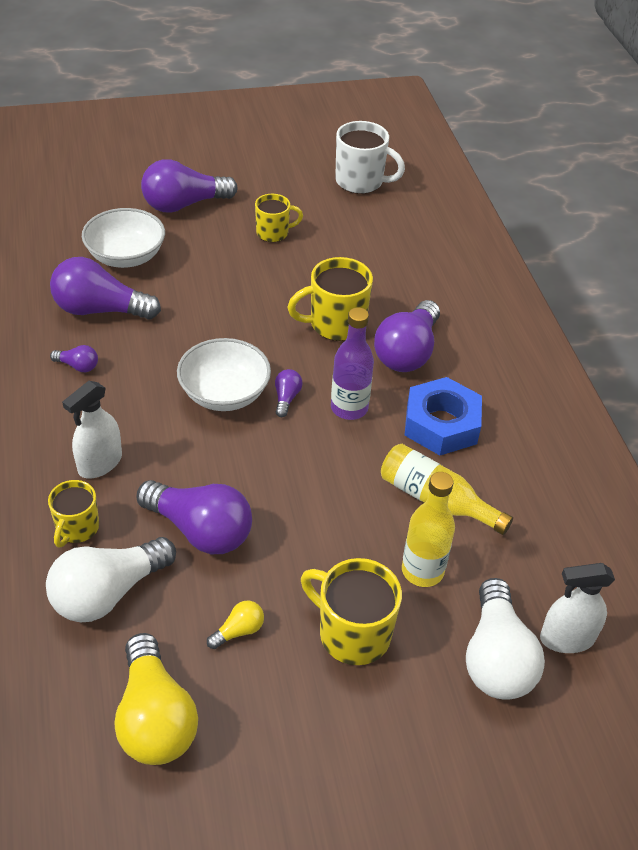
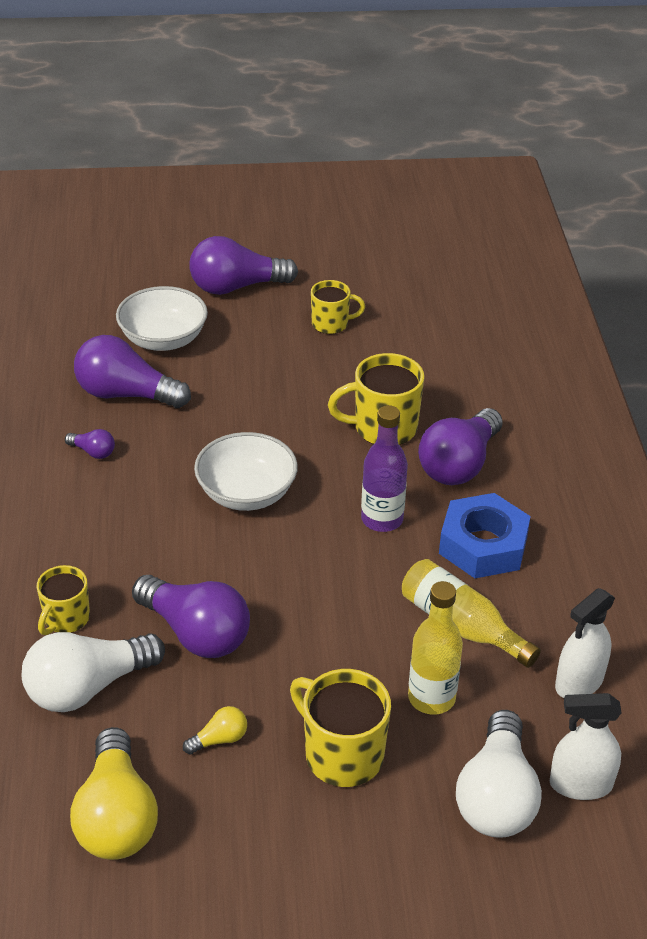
camera: 10 degrees right, 5 degrees down
(100, 463) = (100, 555): white spray bottle -> white spray bottle (579, 682)
(286, 398) = (314, 503): purple light bulb -> none
(360, 182) = (441, 273): white mug -> none

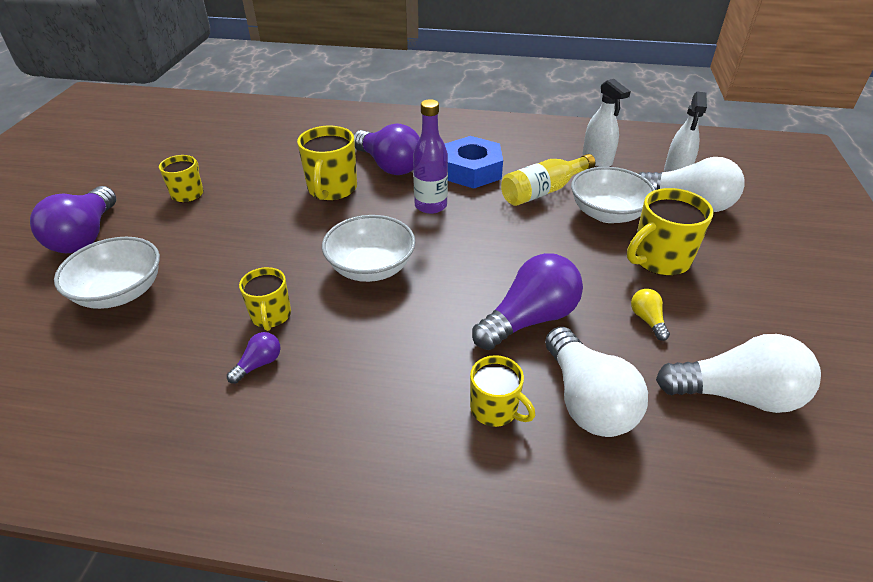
camera: 75 degrees left, 0 degrees up
(116, 816) = (736, 394): yellow light bulb -> white light bulb
(126, 394) = (186, 329): purple light bulb -> none
(155, 441) = (271, 316): none -> yellow mug
(431, 698) = (607, 213): yellow bottle -> white bowl

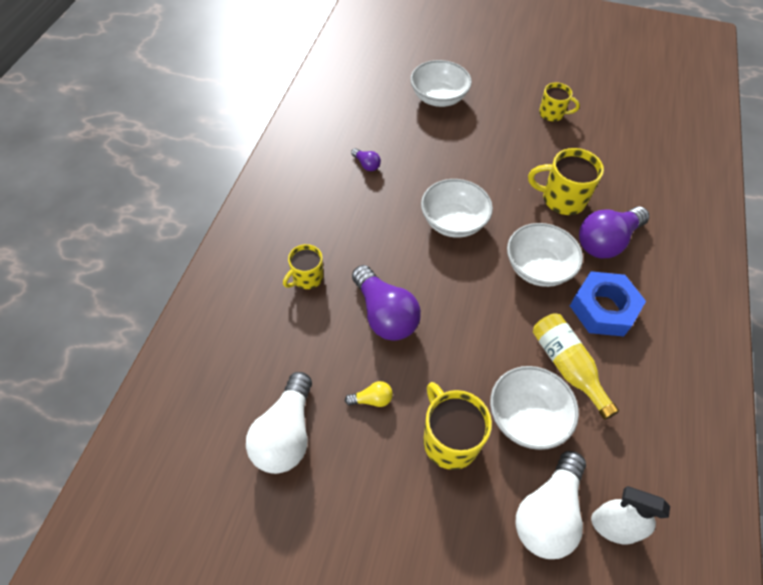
camera: 95 degrees right, 15 degrees up
(86, 236) = (498, 72): purple light bulb -> none
(271, 316) = (408, 168): yellow mug -> none
(430, 206) = (538, 268): purple bottle -> white bowl
(587, 400) = (302, 332): white light bulb -> none
(597, 159) = (639, 441): white spray bottle -> none

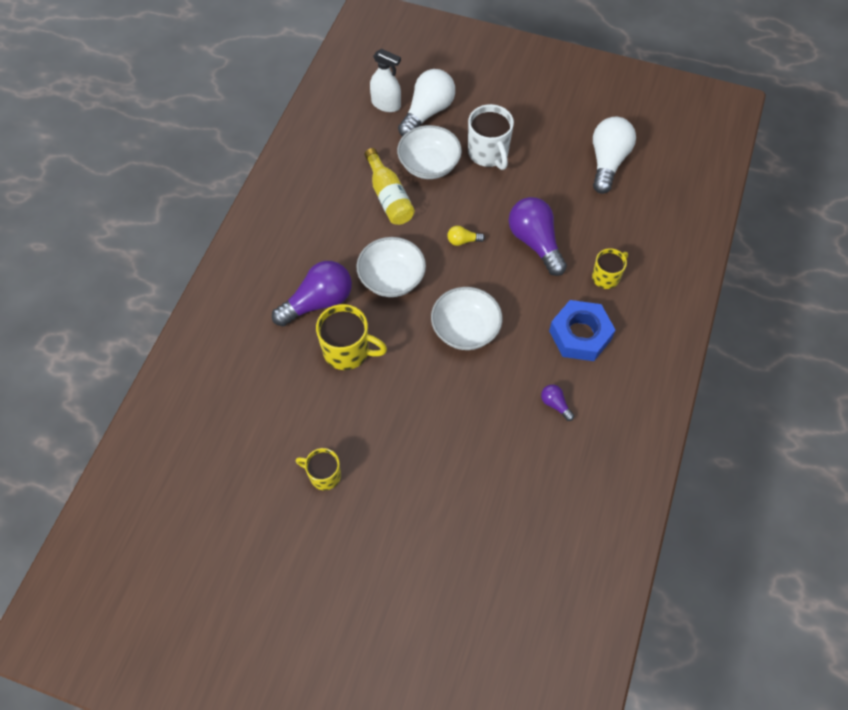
camera: 175 degrees left, 5 degrees up
(372, 399) = (545, 181): yellow light bulb -> yellow light bulb (463, 241)
(438, 97) = (464, 510): white bowl -> none
(449, 440) = (488, 153): yellow mug -> white mug
(603, 309) = (344, 240): blue nut -> blue nut (580, 335)

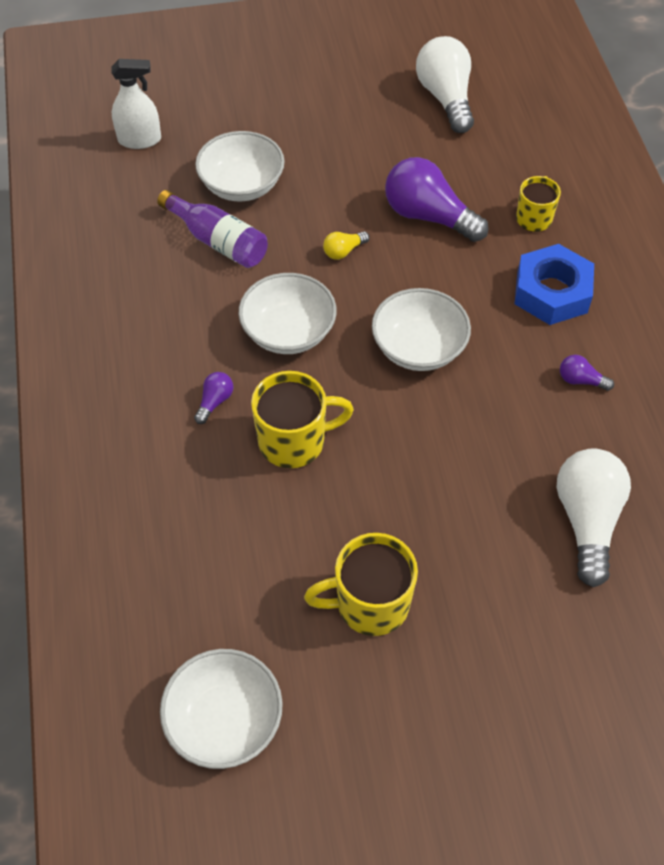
camera: 30 degrees left, 5 degrees down
(199, 497) = (224, 720): none -> white bowl
(318, 302) = (214, 402): purple light bulb -> purple light bulb, size x0.45
(324, 475) = (370, 604): yellow mug -> yellow mug, size x1.58
(389, 197) = (218, 241): yellow bottle -> purple bottle
(427, 112) = (198, 129): white light bulb -> white light bulb (587, 521)
(488, 153) = (304, 144): white mug -> none

